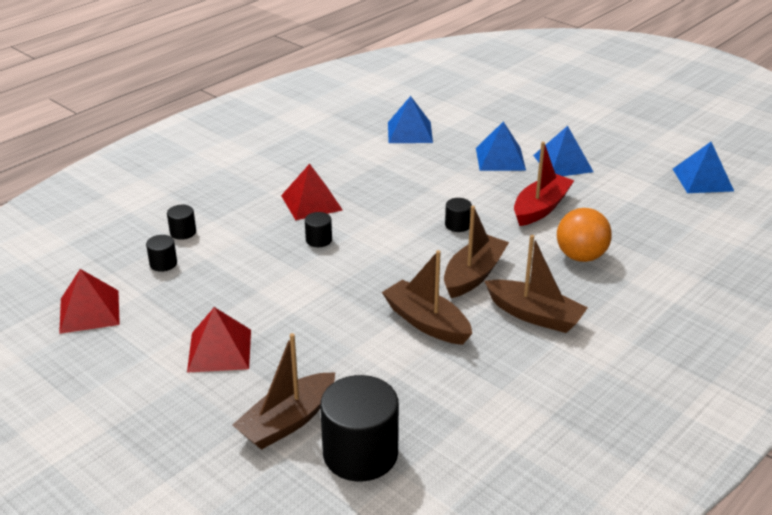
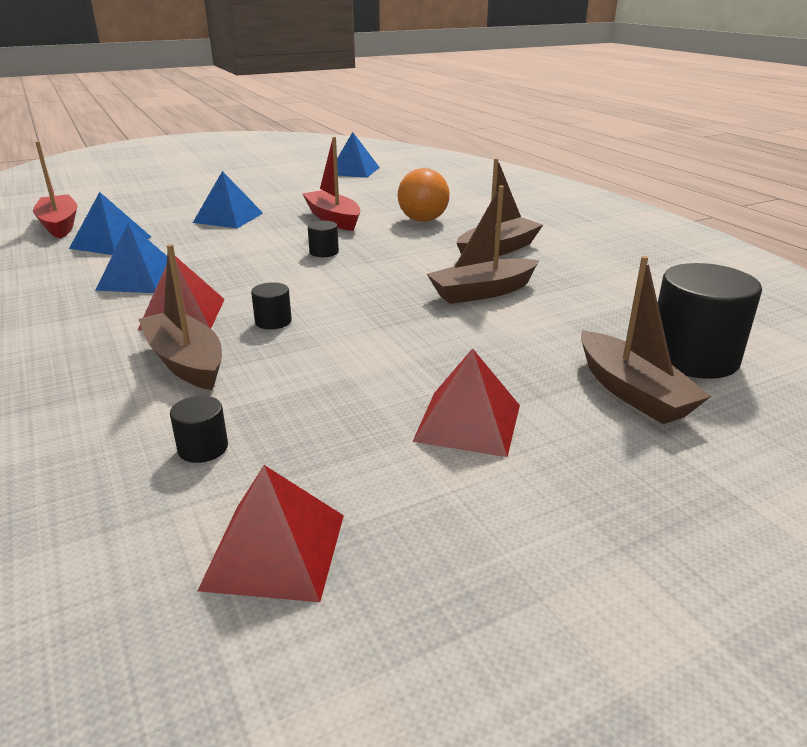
camera: 70 degrees left, 5 degrees down
(183, 232) = (132, 419): black cylinder -> none
(427, 101) = (60, 225): none -> red boat
(473, 275) = (417, 260): brown boat -> brown boat (186, 362)
(563, 163) = (271, 200): blue pyramid -> blue pyramid (140, 279)

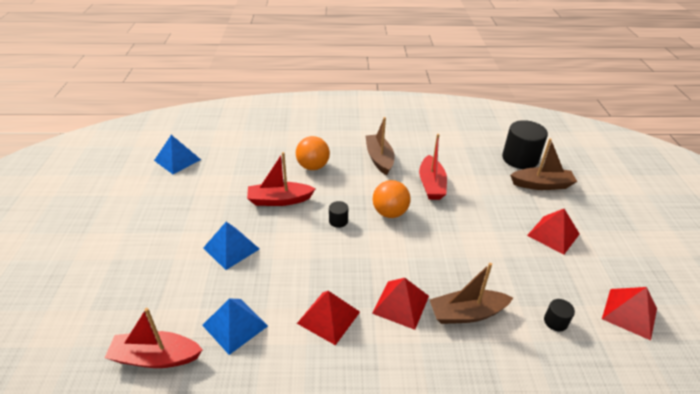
camera: 65 degrees left, 10 degrees up
(140, 279) = (328, 317): blue pyramid -> red pyramid
(273, 321) = (431, 267): black cylinder -> none
(374, 276) = (390, 213): none -> orange ball
(482, 292) = (431, 184): brown boat -> red boat

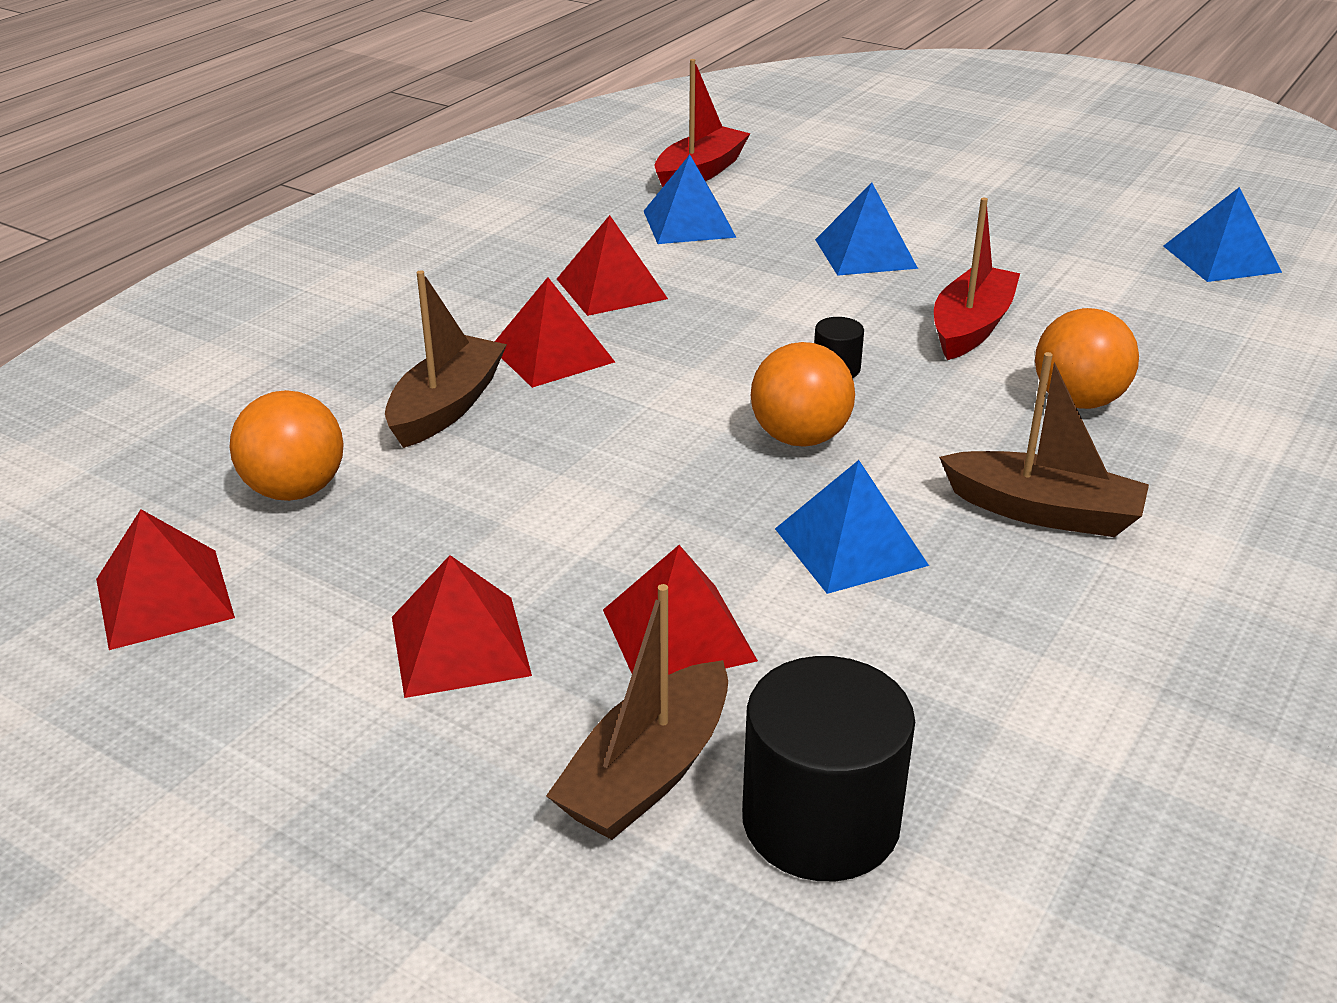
camera: 125 degrees right, 5 degrees down
(431, 184) = (850, 546): red boat -> blue pyramid
(499, 199) = (679, 634): none -> red pyramid
(555, 321) = (295, 490): black cylinder -> orange ball

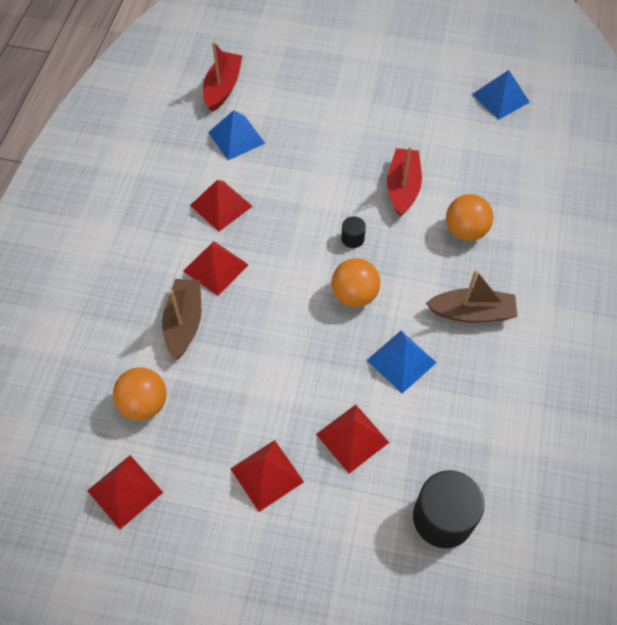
camera: 20 degrees left, 25 degrees up
(648, 772) = (371, 517): brown boat -> none
(865, 254) = (334, 140): blue pyramid -> none

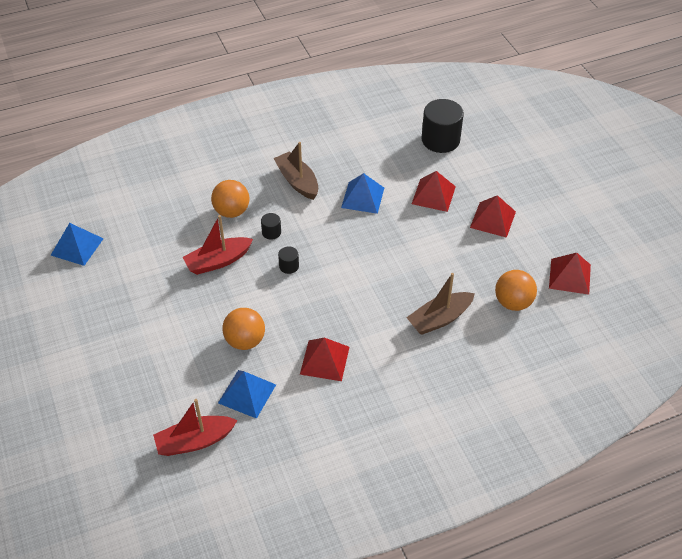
camera: 125 degrees left, 10 degrees down
(215, 267) = (381, 329): red pyramid -> none
(354, 295) = (335, 242): orange ball -> orange ball (245, 341)
(410, 248) = (271, 232): none -> black cylinder

